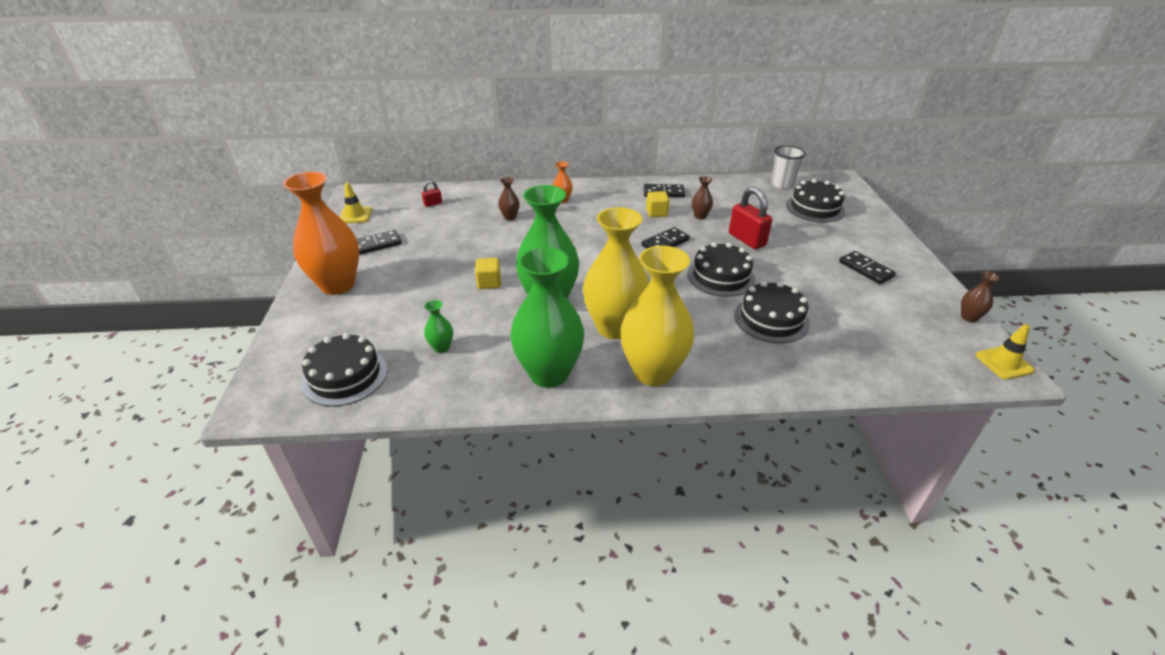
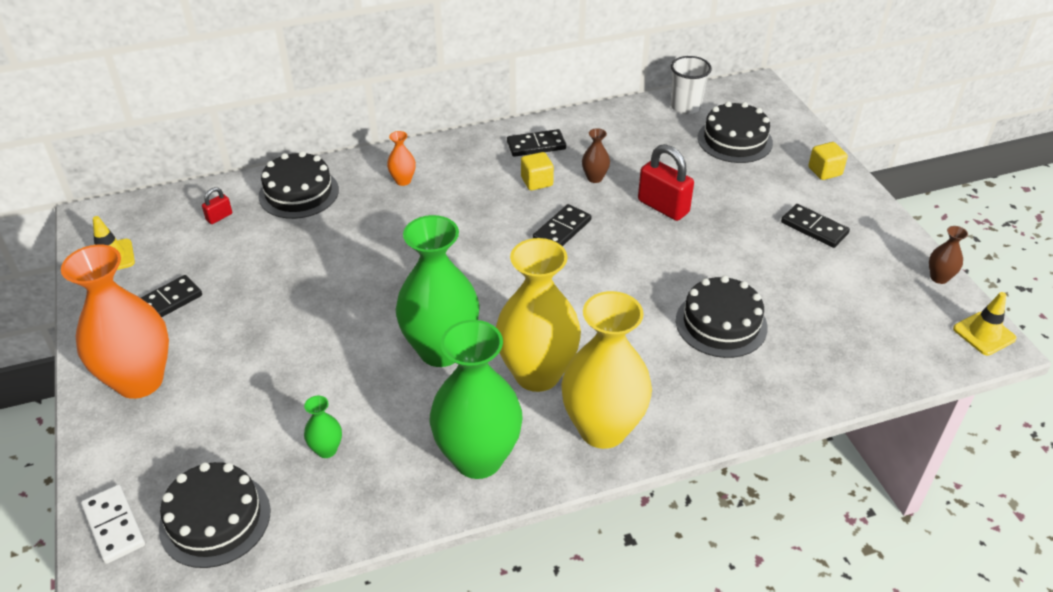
camera: 15 degrees left, 5 degrees up
(277, 367) = (114, 526): none -> white domino
(489, 283) = (351, 337): yellow cube -> yellow cube (825, 171)
(510, 217) = (339, 222): brown vase -> none
(721, 276) = (645, 271): black cake -> black cake (298, 193)

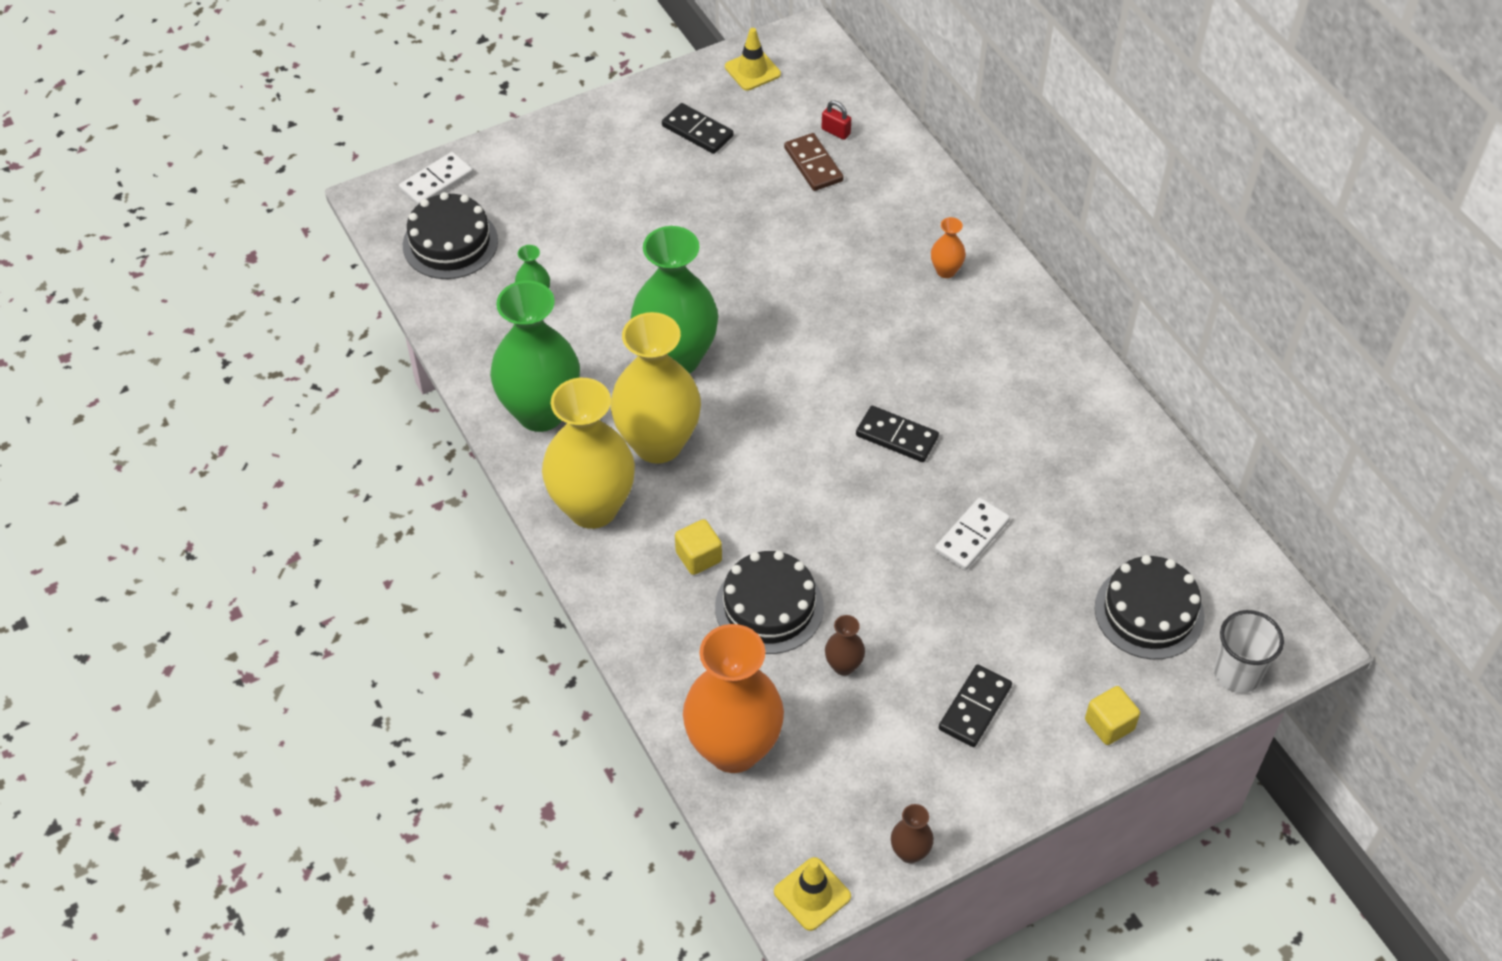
camera: 80 degrees right, 10 degrees up
(139, 381) = (594, 145): orange vase -> orange vase (733, 748)
(250, 235) = (813, 164): none -> brown domino
(298, 193) = (895, 185): black cake -> none
(536, 145) = (1059, 388): black domino -> none
(537, 181) = (983, 399): yellow cube -> yellow cube (698, 557)
(594, 178) = (1010, 458): brown vase -> brown vase (843, 666)
(663, 207) = (971, 536): red padlock -> white domino
(685, 107) = (1213, 548): white cup -> white cup (1237, 673)

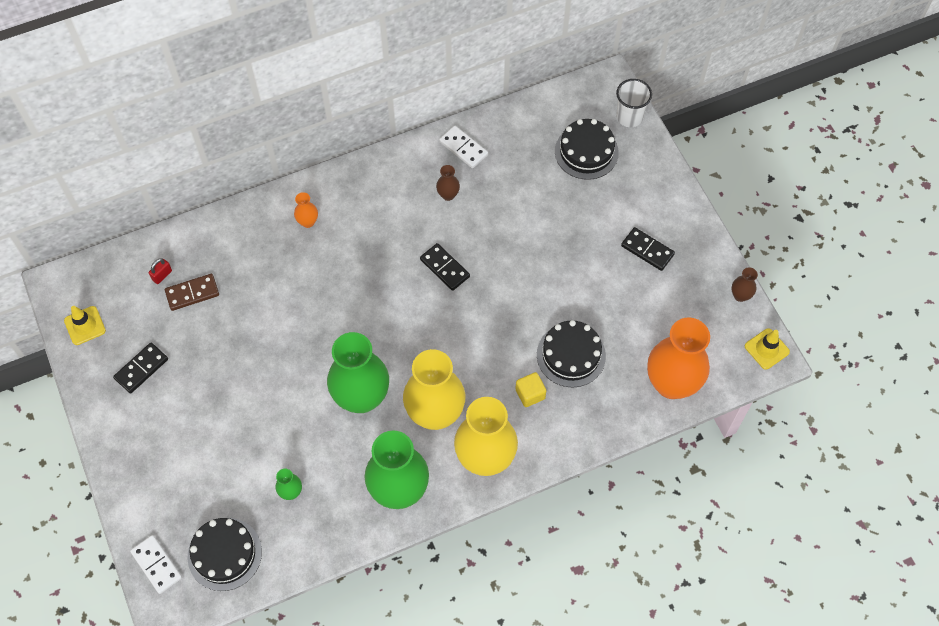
camera: 85 degrees left, 10 degrees up
(843, 666) = (616, 317): brown vase -> brown vase (448, 195)
(896, 436) = (445, 268): black domino -> black domino turned 75 degrees counterclockwise
(971, 536) = (526, 235): white domino -> white domino (463, 148)
(1109, 724) = (660, 184): yellow cube -> none

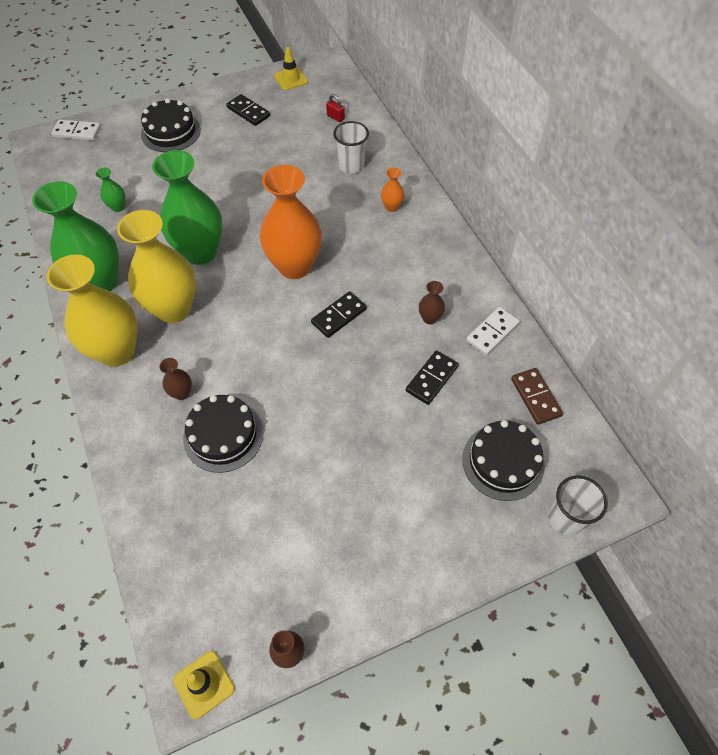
camera: 90 degrees right, 5 degrees down
(156, 565) = (77, 132): white domino -> white domino turned 45 degrees clockwise
(192, 293) = (317, 136): brown domino -> brown domino (535, 397)
(224, 554) = (74, 169): black cake -> black cake (171, 132)
(243, 259) = (351, 165): none -> white cup
(530, 394) = (182, 393): yellow cube -> brown vase
(647, 250) = (361, 529): black domino -> black domino (432, 379)
(671, 383) = (171, 548): orange vase -> orange vase (294, 266)

